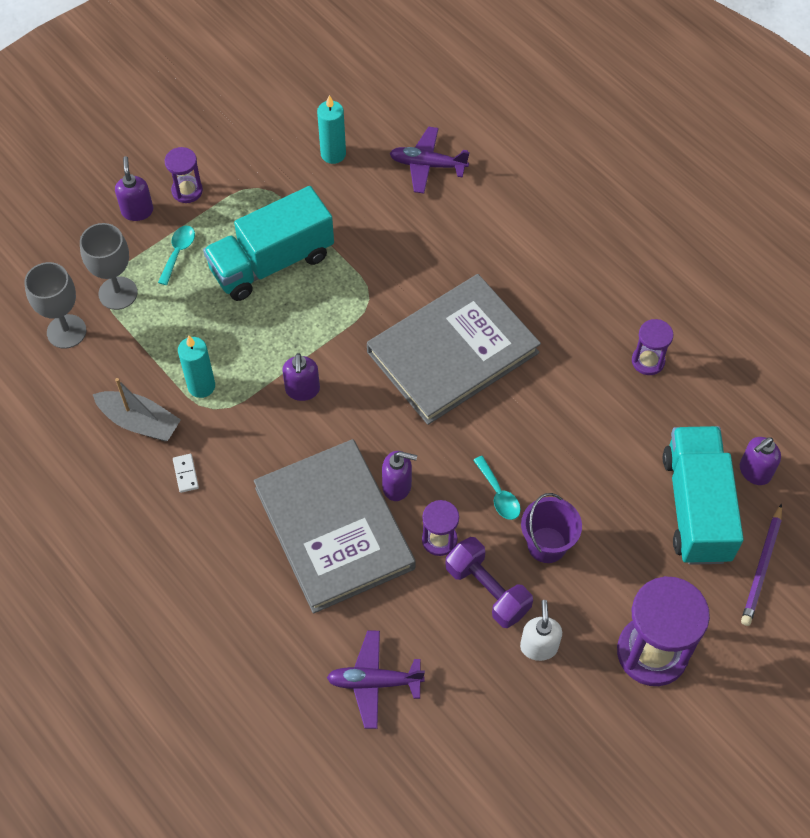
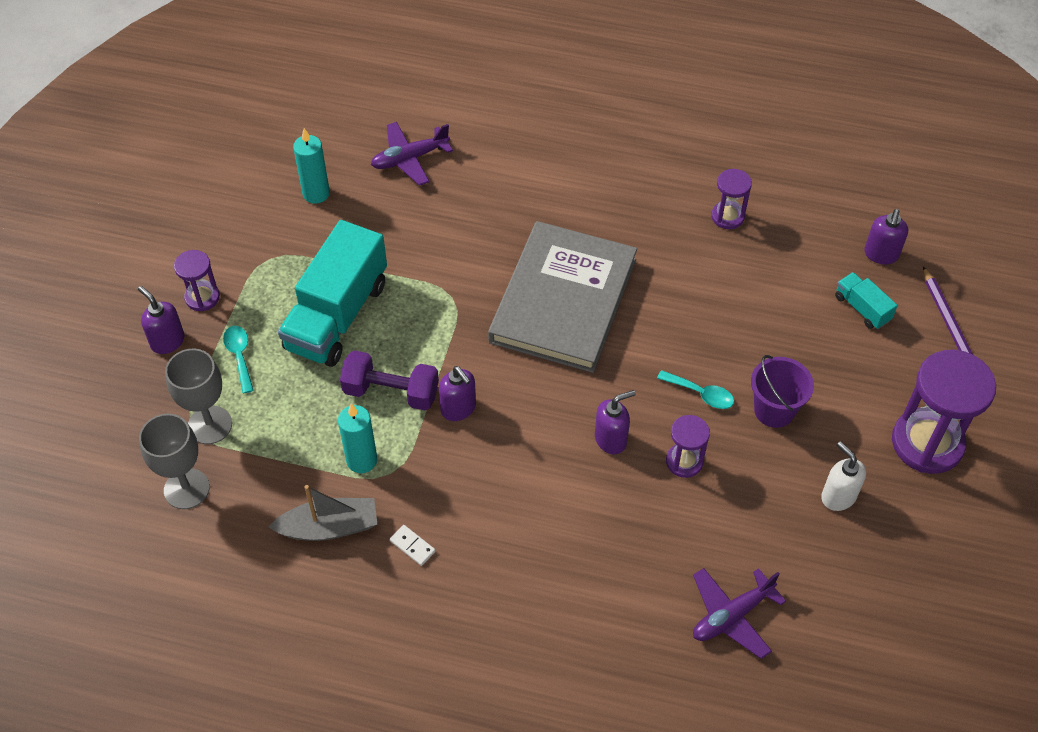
camera: 35 degrees left, 5 degrees down
(334, 528) = (586, 509): grey book -> none
(487, 590) = (758, 477): purple dumbbell -> purple dumbbell (391, 392)
(696, 507) = (862, 308): turquoise truck -> turquoise truck, size x0.45

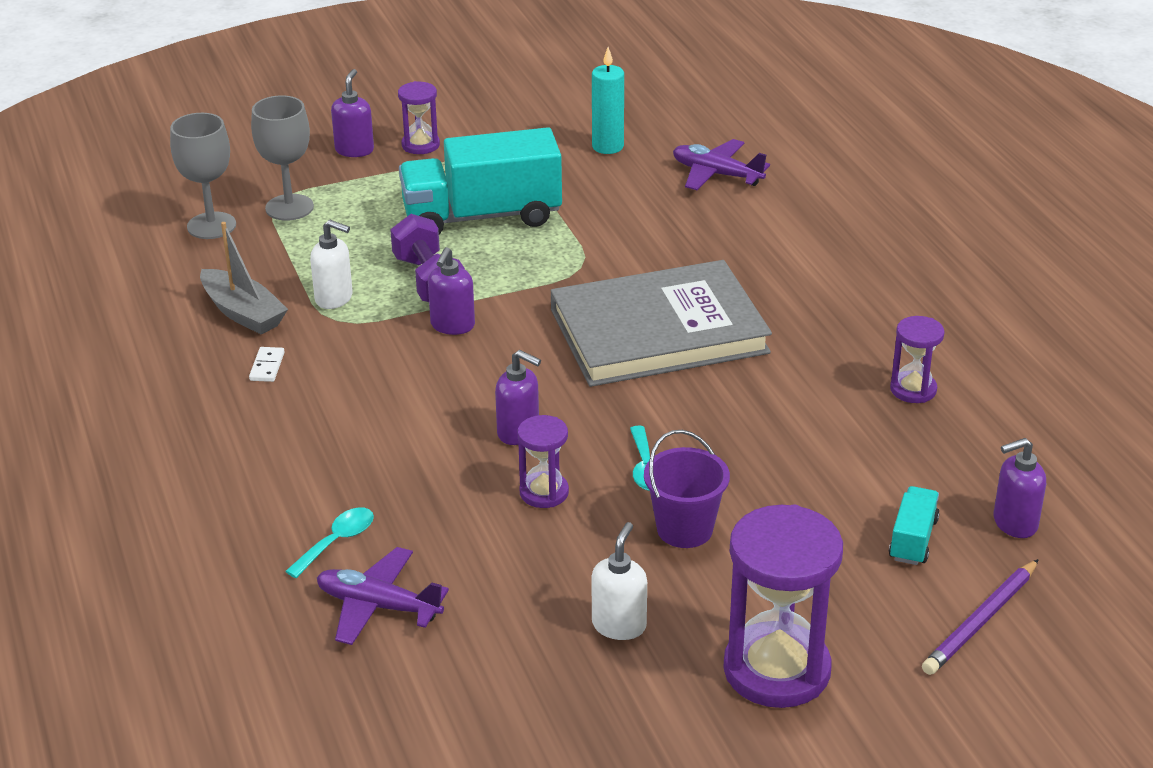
camera: 55 degrees right, 20 degrees down
(239, 356) = (379, 189): turquoise spoon -> turquoise spoon (337, 541)
(362, 460) = (334, 298): turquoise candle -> white soap dispenser

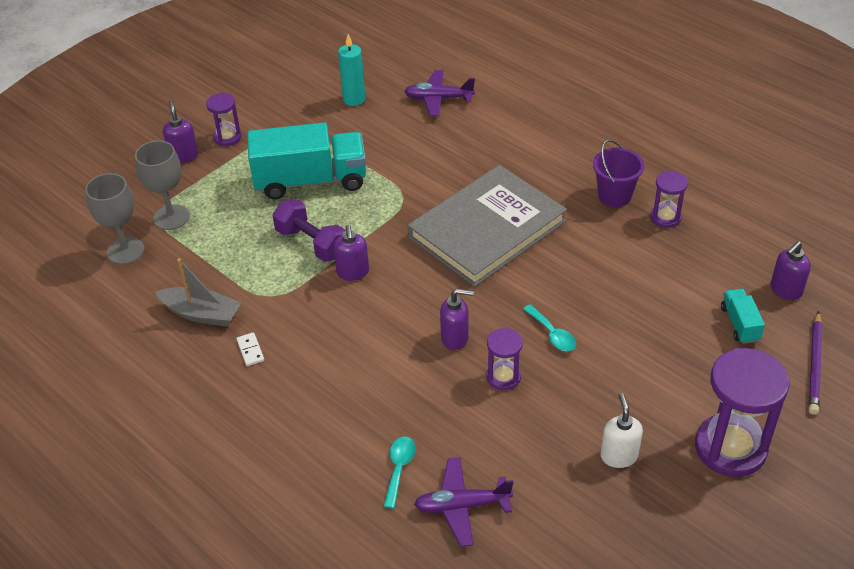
camera: 25 degrees left, 10 degrees up
(334, 298) = (257, 279): white soap dispenser -> none
(482, 217) = (310, 180): turquoise truck -> turquoise truck turned 150 degrees counterclockwise
(684, 529) = (607, 370): purple bucket -> purple bucket (614, 196)

